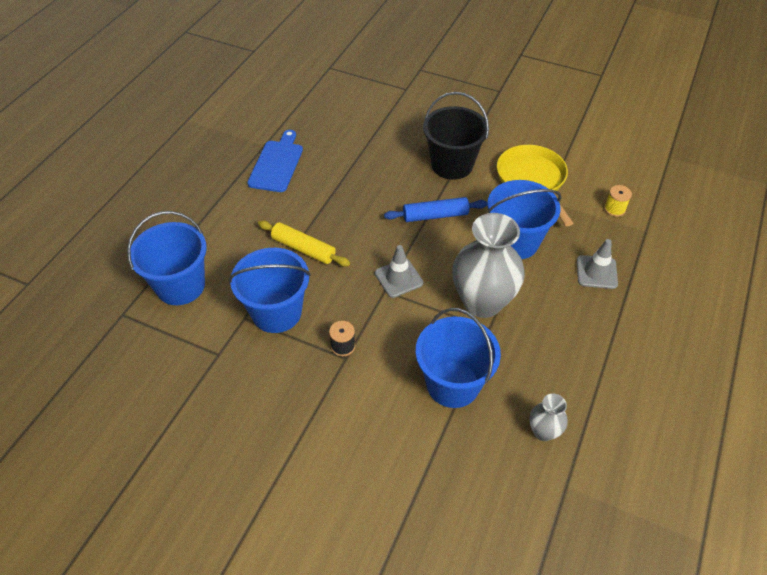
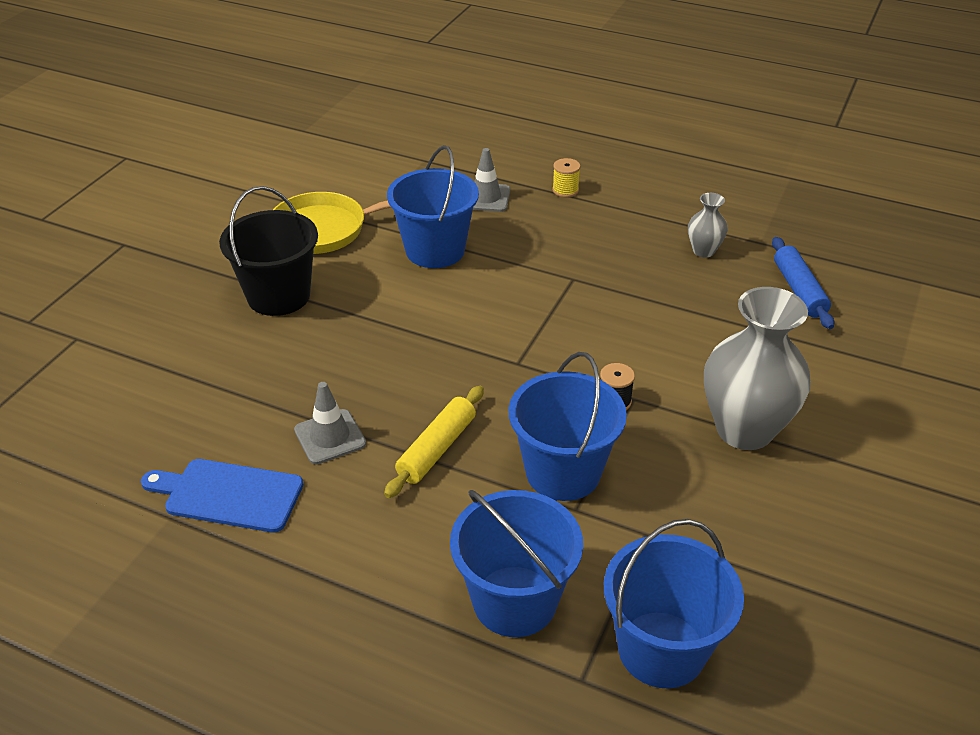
camera: 90 degrees left, 10 degrees down
(398, 278) = (496, 350): grey traffic cone -> grey traffic cone (330, 437)
(435, 215) = (381, 314): blue rolling pin -> blue rolling pin (799, 290)
(452, 384) = (656, 309): blue bucket -> blue bucket (661, 649)
(482, 302) = (534, 281): grey vase -> grey vase (744, 430)
(614, 209) = (386, 176): yellow spool -> yellow spool (565, 190)

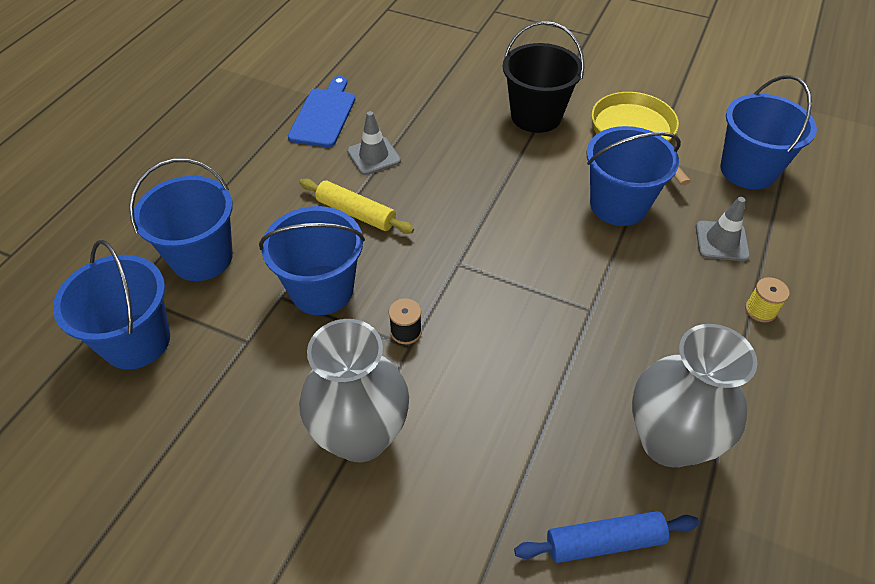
camera: 90 degrees right, 10 degrees up
(392, 171) = (748, 170): none -> blue bucket
(703, 251) = (668, 441): grey vase -> grey vase, size x2.12

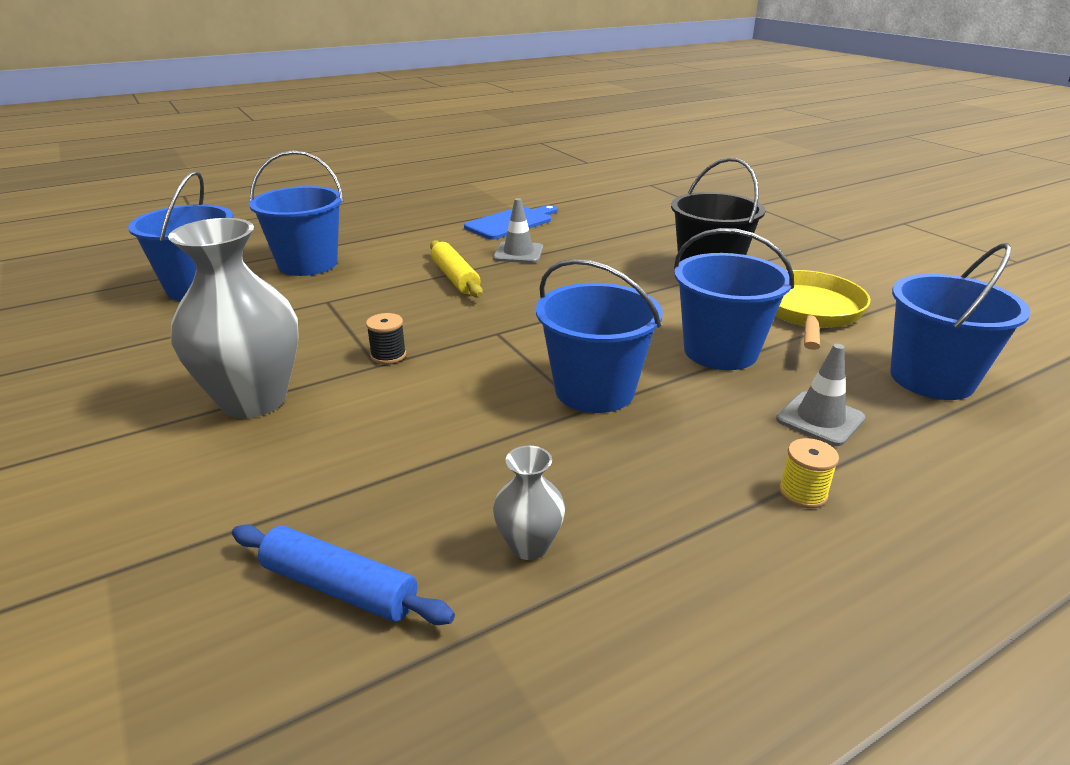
camera: 35 degrees right, 20 degrees down
(322, 290) = (362, 308): blue bucket -> blue bucket (594, 390)
(668, 441) = (529, 545): grey vase -> grey vase, size x0.47

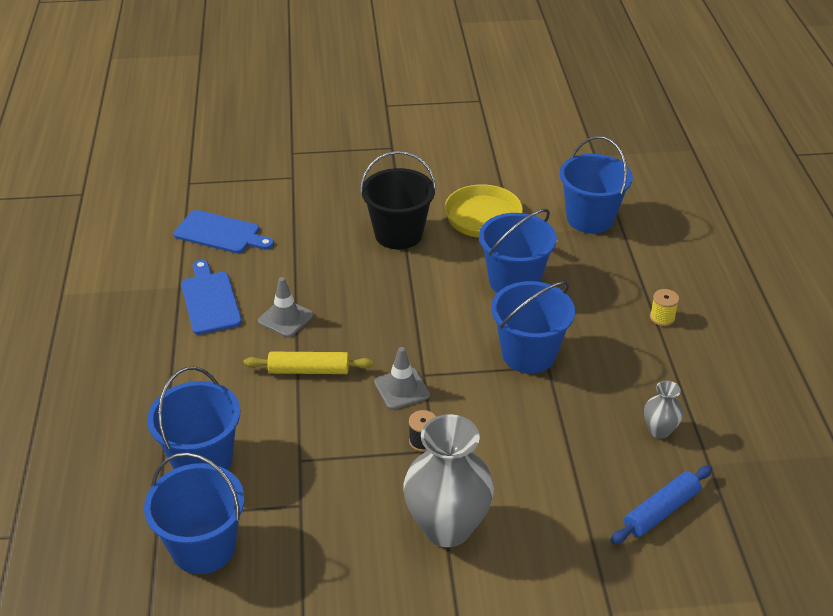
camera: 65 degrees left, 10 degrees up
(602, 207) = (220, 233): none -> blue cutting board
(820, 419) = (605, 279): grey traffic cone -> grey traffic cone (402, 389)

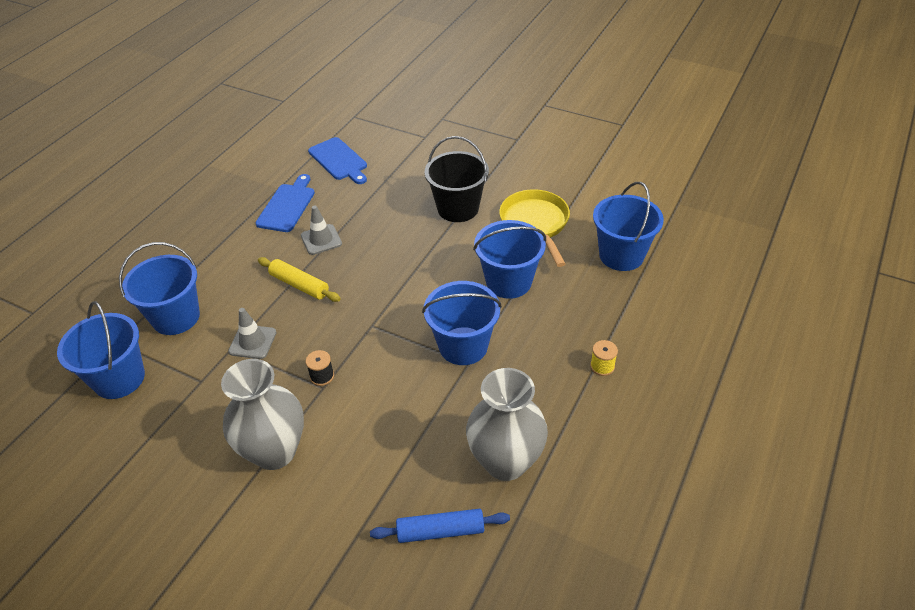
camera: 35 degrees right, 5 degrees up
(402, 389) = (346, 329): grey traffic cone -> grey traffic cone (252, 342)
(659, 430) = (505, 462): grey vase -> grey vase, size x2.12

